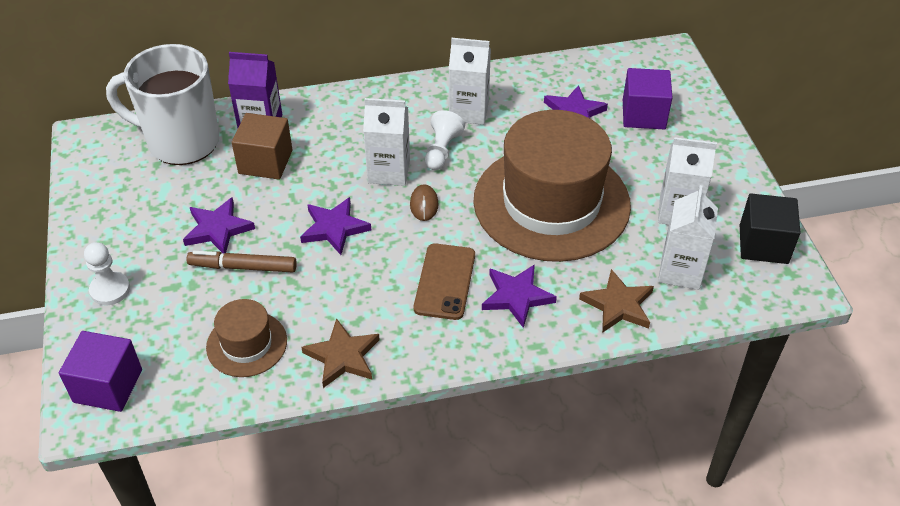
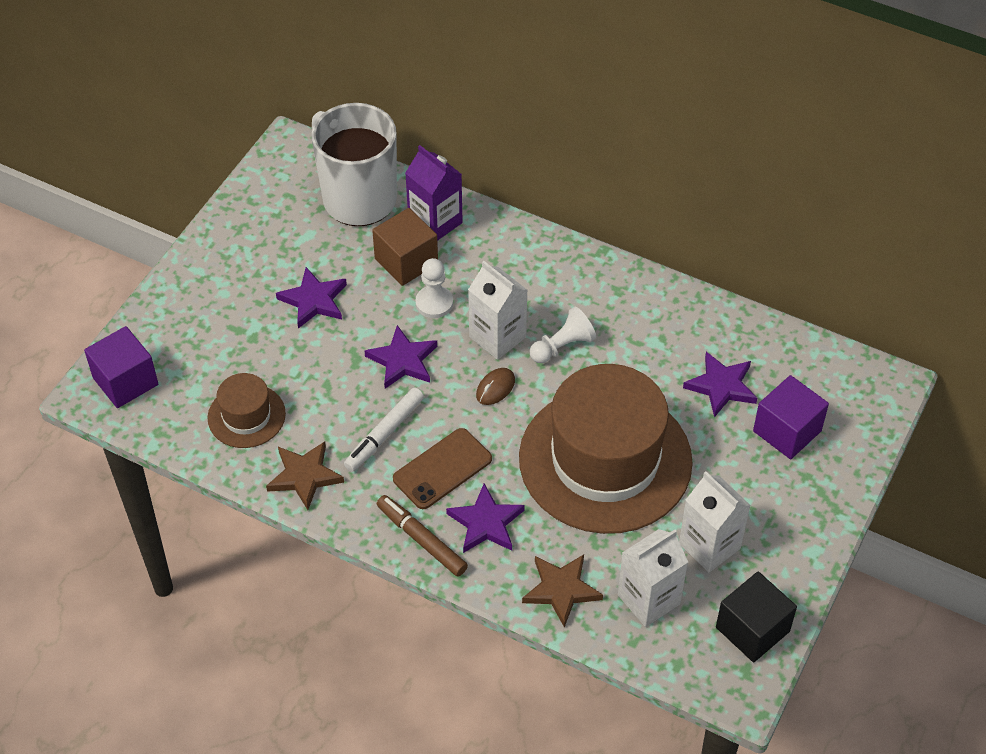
camera: 40 degrees right, 5 degrees up
(110, 290) = (192, 301): white pawn -> white pawn (434, 303)
(243, 267) = (302, 348): brown marker -> brown marker (422, 540)
(374, 285) = (385, 433): none -> white marker
(469, 111) = (626, 322): white carton -> none

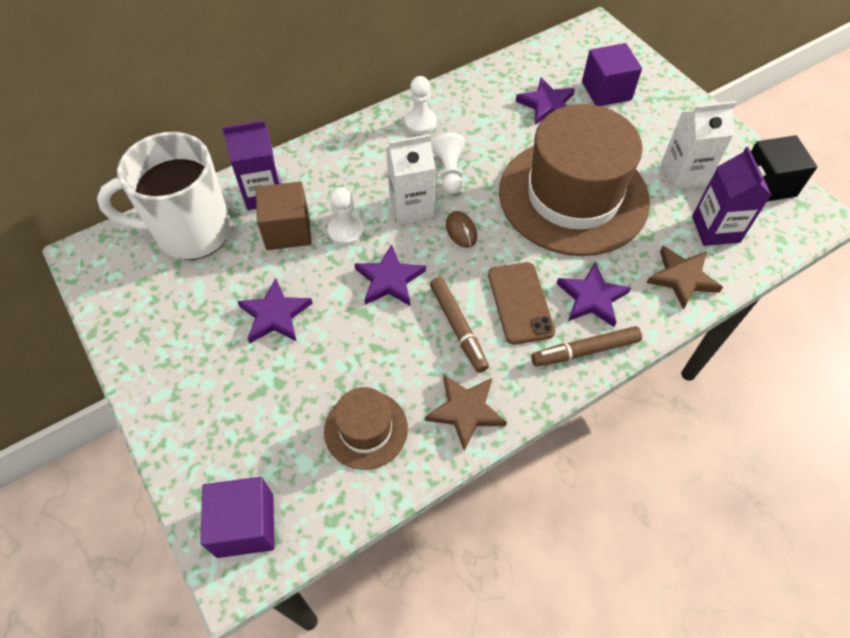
camera: 60 degrees left, 5 degrees up
(385, 433) = (458, 327): white marker -> brown marker
(611, 293) = (420, 122): none -> white pawn
(648, 599) = (715, 229): white carton -> purple carton

